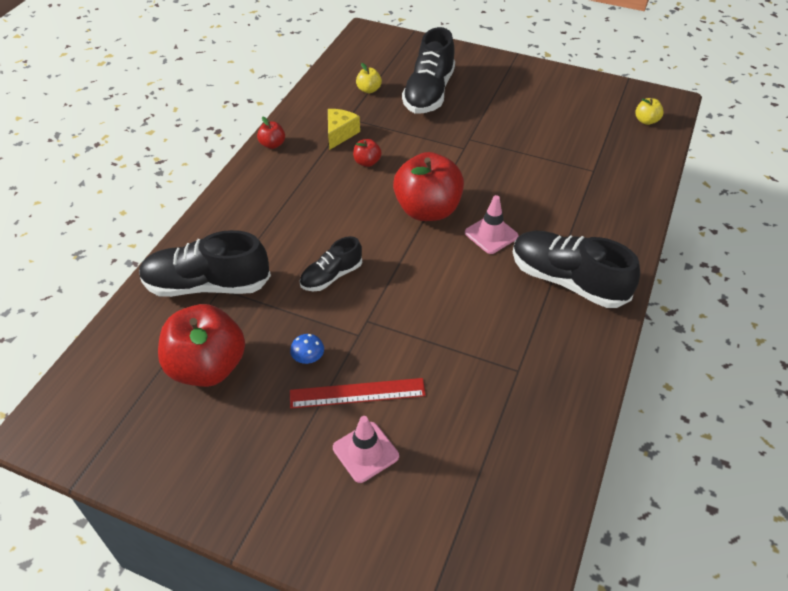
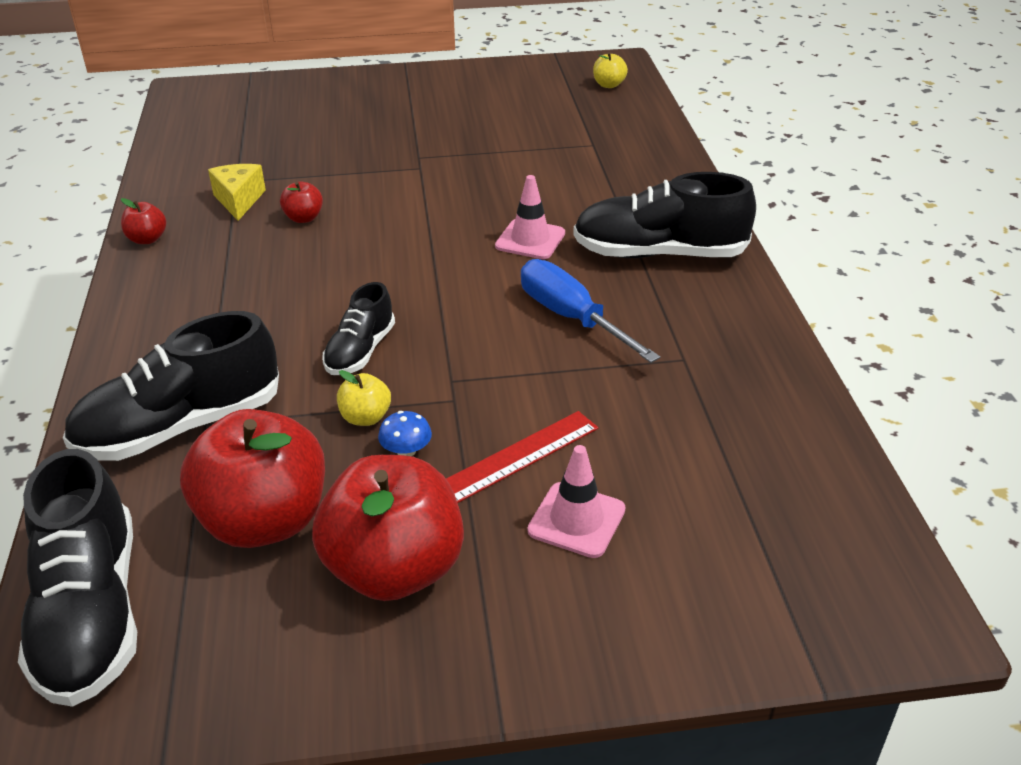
camera: 30 degrees left, 10 degrees down
(369, 90) = (240, 145): yellow apple -> yellow apple (365, 417)
(427, 210) = (429, 241): red apple -> red apple (394, 569)
(429, 93) = (325, 127): black shoe -> black shoe (91, 613)
(471, 306) = (570, 317): none -> blue screwdriver

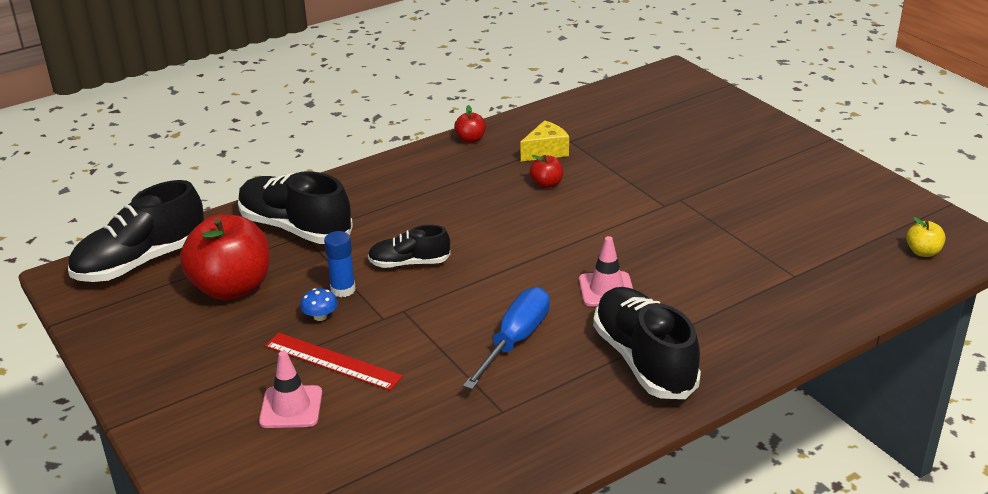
camera: 65 degrees right, 5 degrees down
(365, 417) = (343, 290): yellow apple -> blue glue stick
(394, 569) = (214, 348): red apple -> none

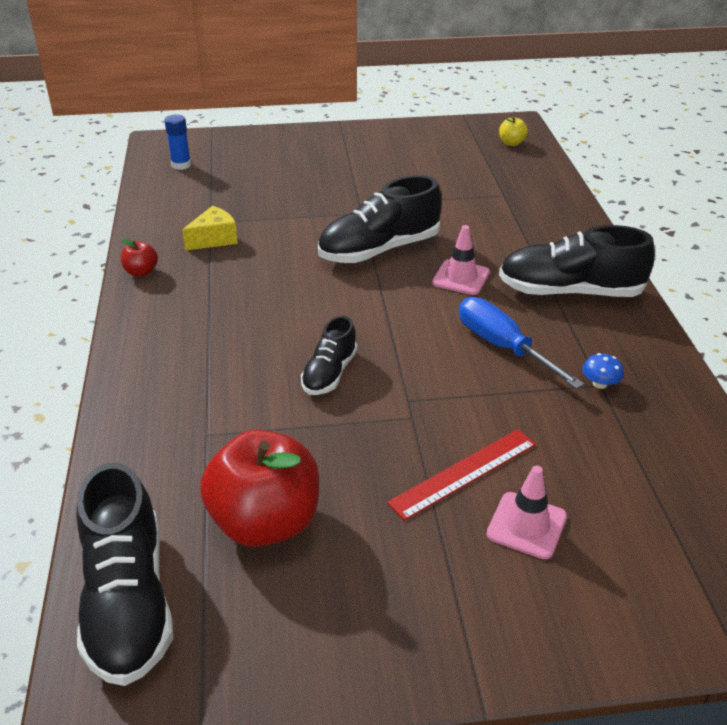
camera: 65 degrees left, 5 degrees up
(295, 228) = (186, 437): black shoe -> black shoe (379, 250)
(320, 316) = (377, 462): blue mushroom -> blue mushroom (600, 384)
(343, 290) = (340, 432): blue glue stick -> blue glue stick (181, 165)
(546, 151) = (214, 239): yellow cheese -> yellow cheese turned 60 degrees clockwise
(546, 184) = (270, 255): red apple -> none

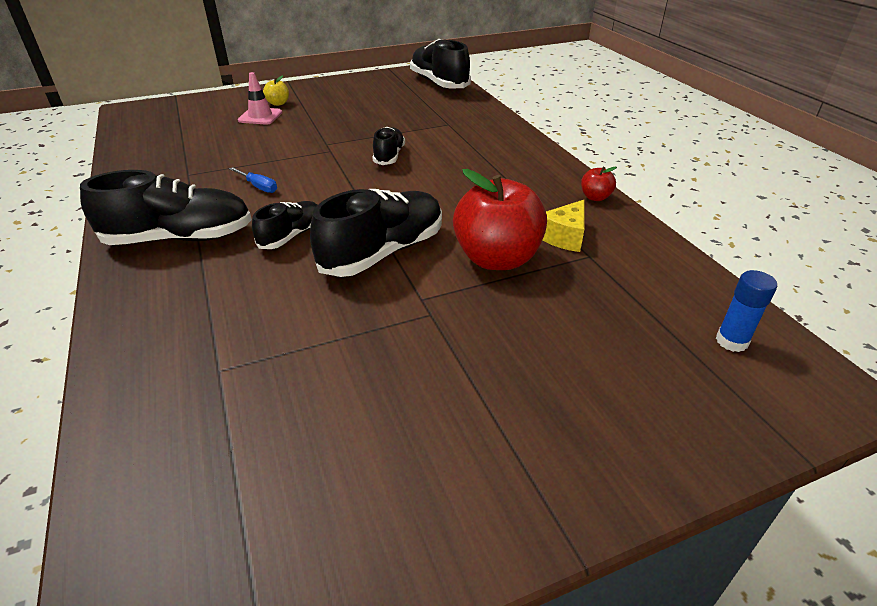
camera: 165 degrees right, 0 degrees up
(265, 522) = (394, 104): red apple -> red apple (497, 258)
(461, 278) = (291, 236): pink traffic cone -> black shoe
(464, 473) = (293, 128): red ruler -> none
(502, 346) = (259, 187): blue screwdriver -> blue screwdriver, size x0.53
(511, 143) = (163, 551): yellow apple -> yellow apple (278, 103)
(600, 384) = (188, 175): blue mushroom -> none

